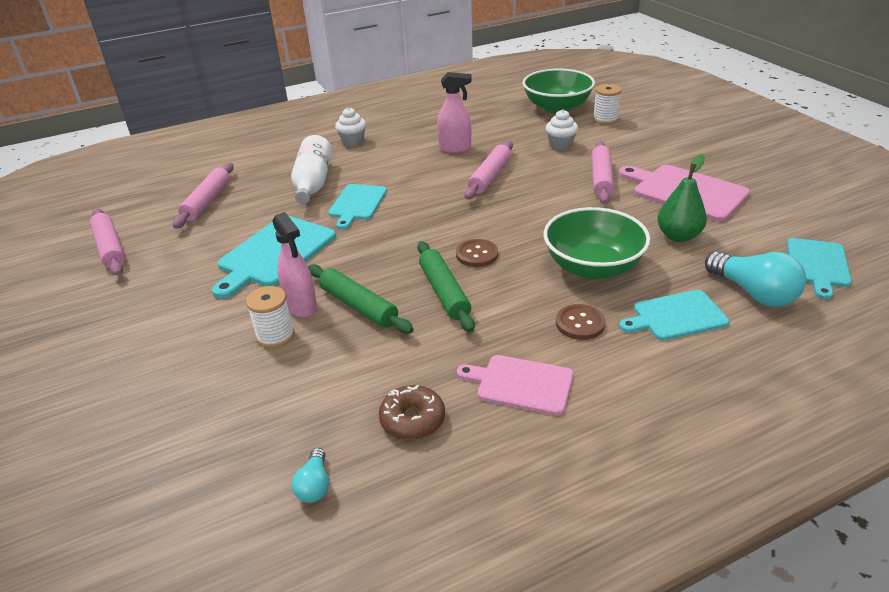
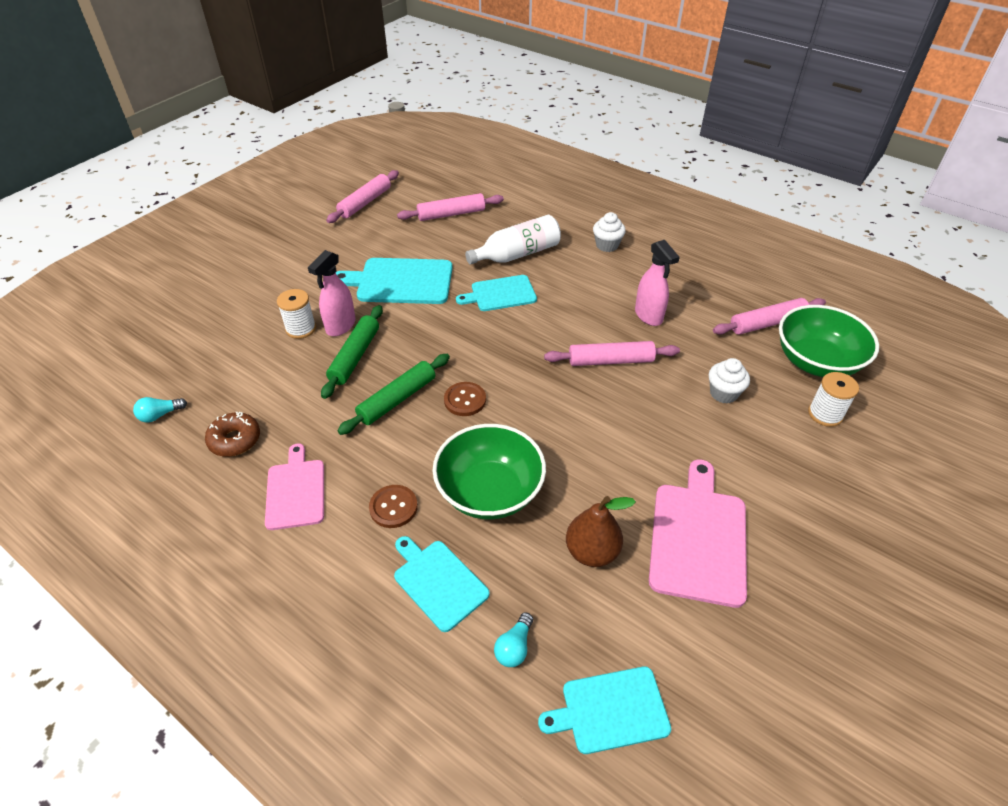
camera: 60 degrees right, 10 degrees up
(601, 179) = (672, 450): pink rolling pin -> pink rolling pin (767, 323)
(678, 236) = (592, 551): green pear -> brown pear
(753, 293) = (514, 647): turquoise light bulb -> turquoise light bulb, size x0.52

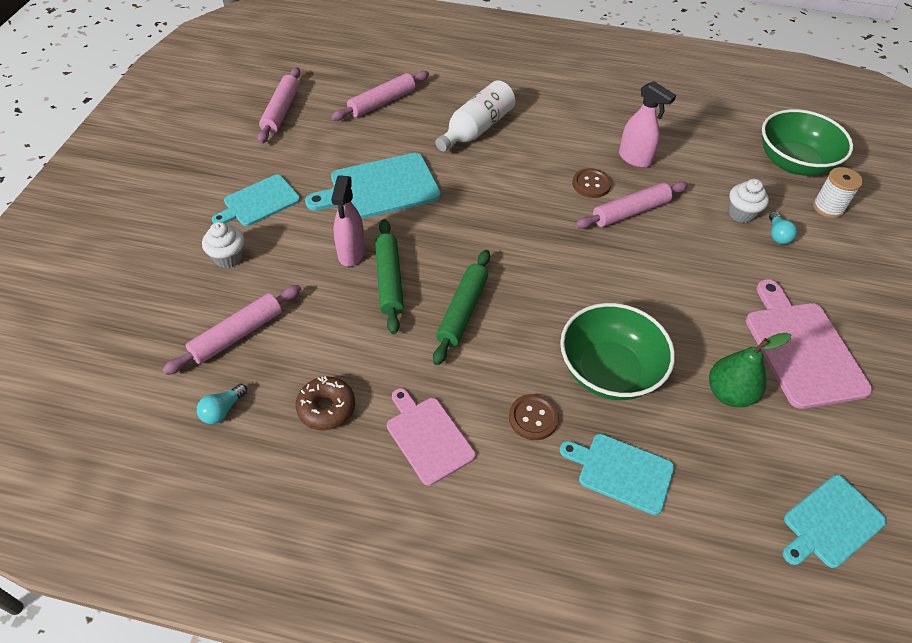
camera: 25 degrees left, 5 degrees up
(301, 329) = (311, 268): white spool -> none
(465, 400) = (527, 291): brown button -> brown button (591, 184)
(500, 294) = (488, 174): turquoise cutting board -> turquoise cutting board (259, 202)
(514, 647) = (723, 502): turquoise light bulb -> turquoise light bulb (777, 235)
(592, 551) = (729, 393): brown pear -> green pear
(607, 245) = (553, 98): white cupcake -> white cupcake (228, 257)
(767, 323) = (735, 138): pink rolling pin -> pink rolling pin (237, 334)

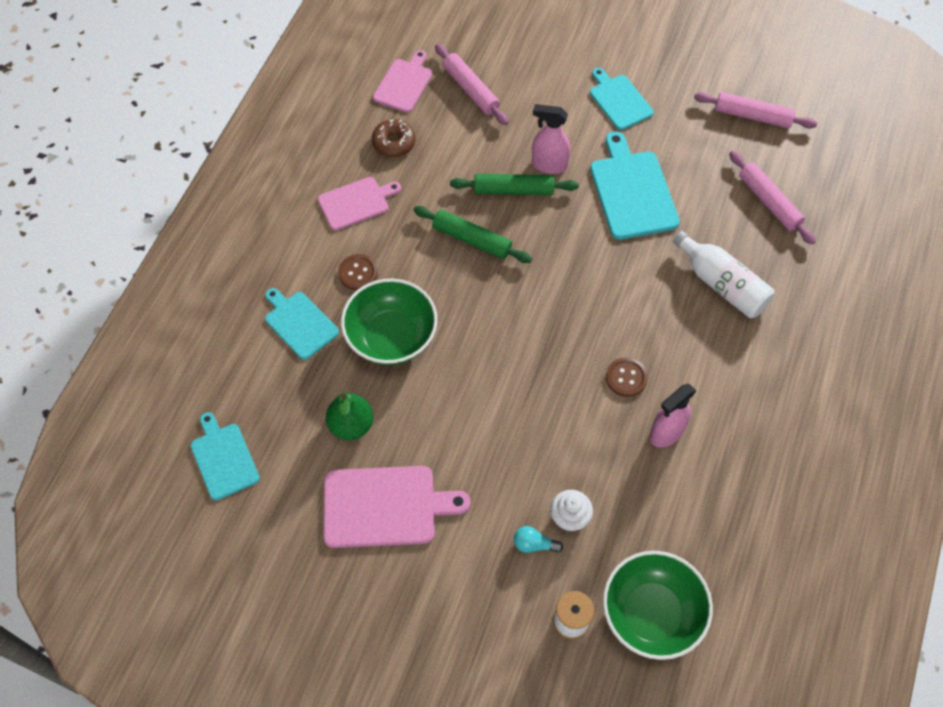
camera: 100 degrees right, 10 degrees up
(223, 410) = (404, 83): turquoise light bulb -> pink cutting board
(228, 257) = (553, 81): white cupcake -> none
(621, 472) = (299, 323): turquoise cutting board -> turquoise cutting board turned 75 degrees counterclockwise
(630, 212) = (581, 405): pink rolling pin -> none

